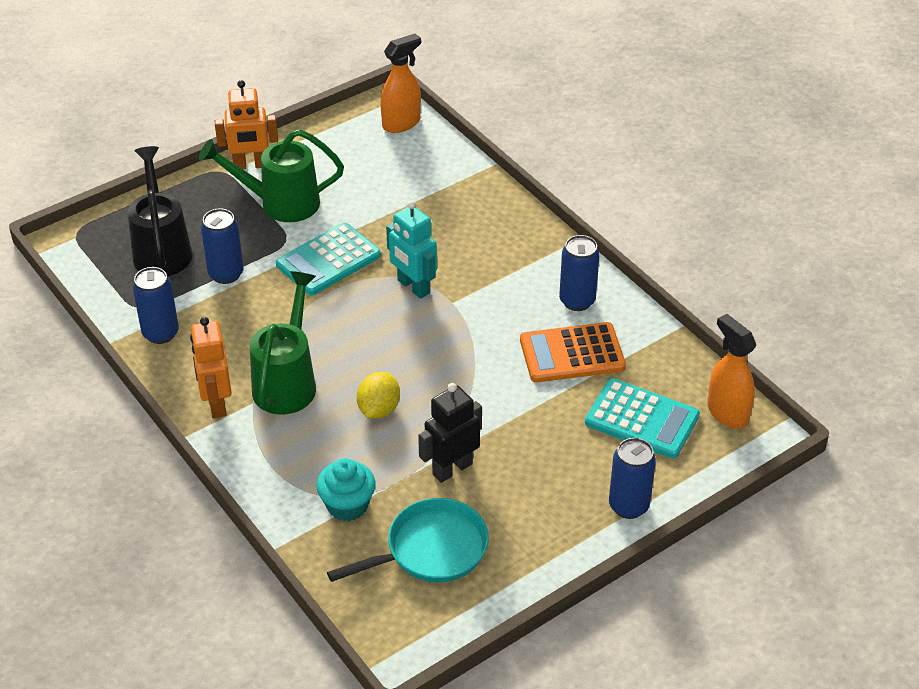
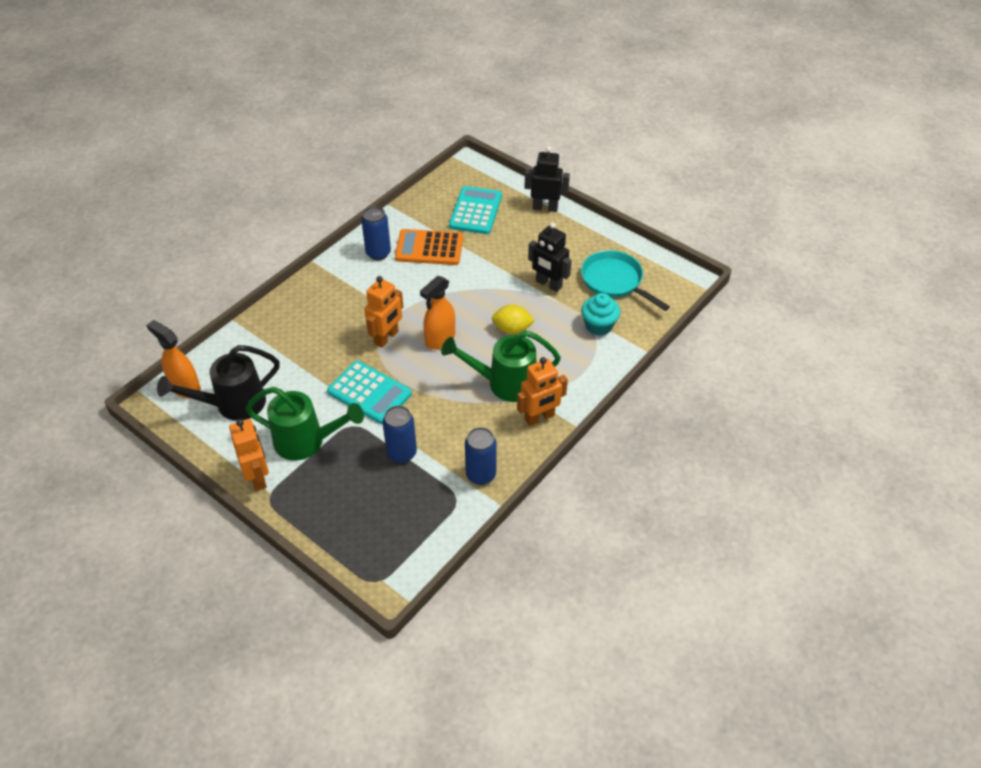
camera: 105 degrees left, 5 degrees up
(161, 249) = (383, 507): black watering can -> black watering can (233, 404)
(281, 203) = (306, 441): green watering can -> green watering can turned 60 degrees counterclockwise
(413, 287) = (386, 337): turquoise robot -> orange robot
(572, 354) = (429, 248): orange calculator -> orange calculator turned 120 degrees clockwise
(628, 506) = (545, 208): blue can -> black robot
(727, 413) = (457, 179): orange spray bottle -> orange spray bottle (440, 339)

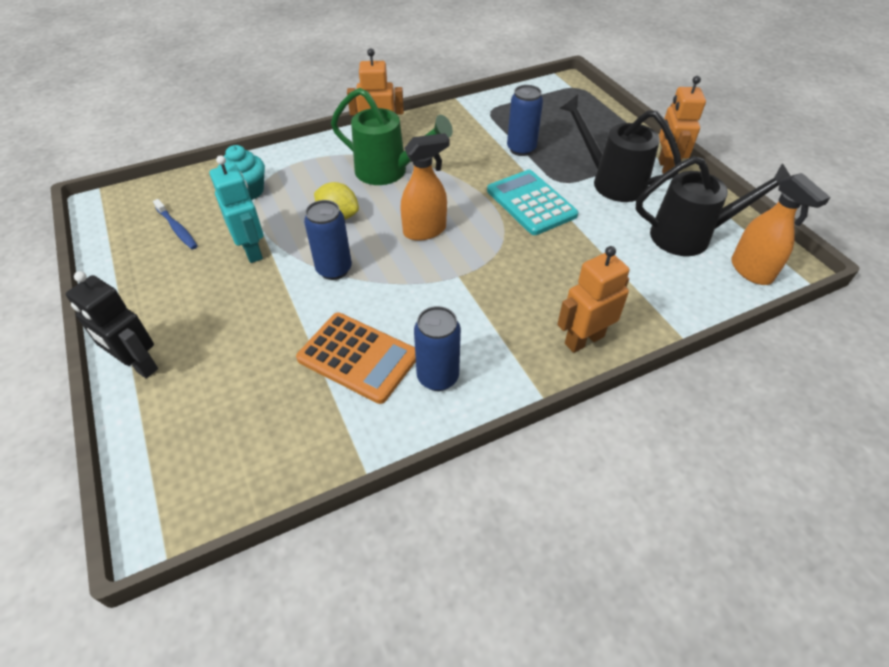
camera: 155 degrees left, 0 degrees up
(306, 441) = (611, 181): green watering can -> black watering can
(386, 337) = (485, 252): orange robot -> orange robot (584, 339)
(475, 211) = (240, 400): turquoise calculator -> none
(481, 475) = (460, 118): blue can -> blue can (334, 269)
(548, 284) = (252, 250): black robot -> turquoise robot
(614, 281) = (177, 229): turquoise pan -> blue toothbrush

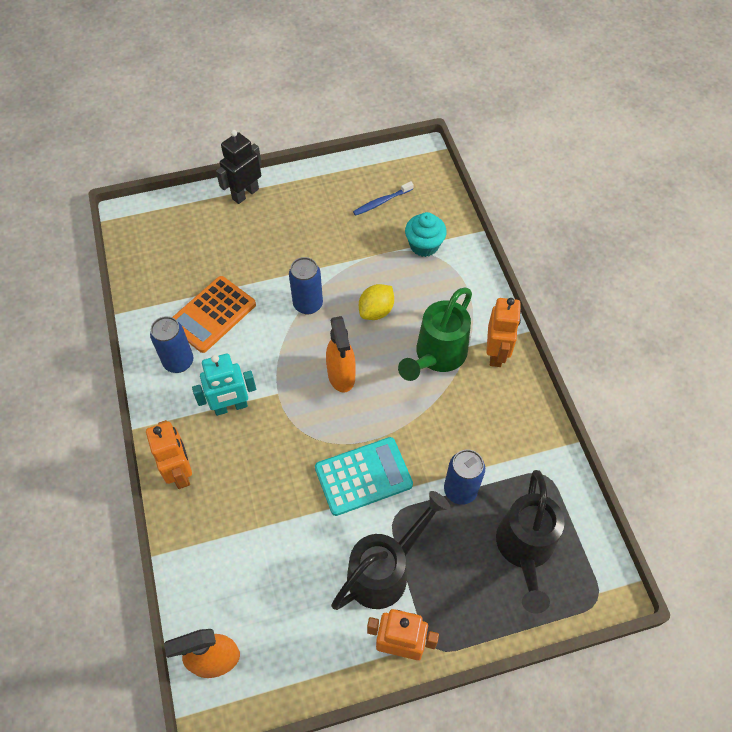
camera: 100 degrees right, 10 degrees up
(252, 250) = (344, 250): turquoise robot -> turquoise robot (231, 407)
(689, 236) = (279, 619): black watering can -> black watering can (524, 549)

